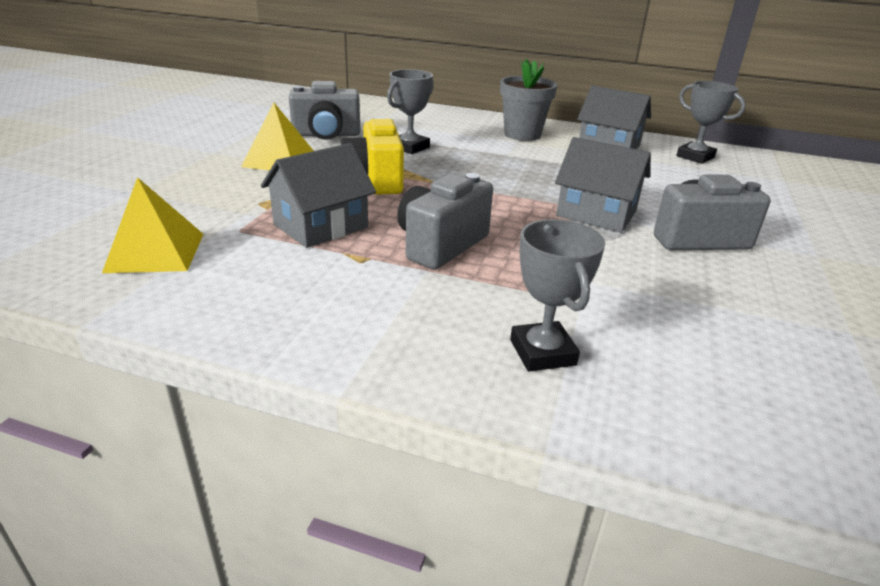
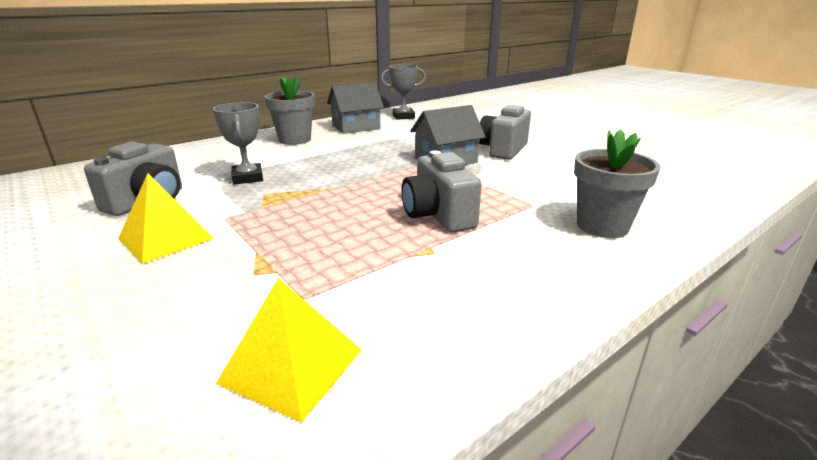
camera: 55 degrees left, 5 degrees down
(321, 226) = (349, 253): grey house -> none
(375, 180) = (290, 207): yellow camera -> none
(542, 352) = (602, 226): grey trophy -> grey flower pot

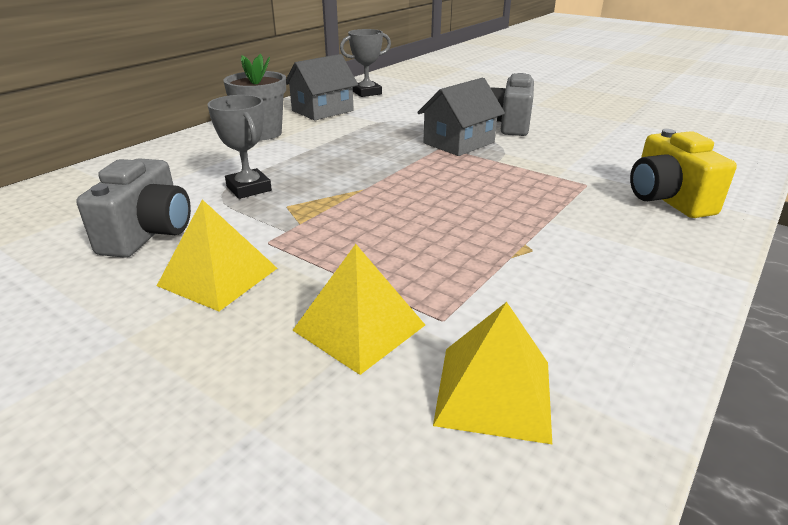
camera: 15 degrees left, 5 degrees up
(232, 292) = (359, 327): none -> yellow pyramid
(438, 215) = (504, 208): grey camera -> none
(602, 226) = (667, 199): grey flower pot -> yellow camera

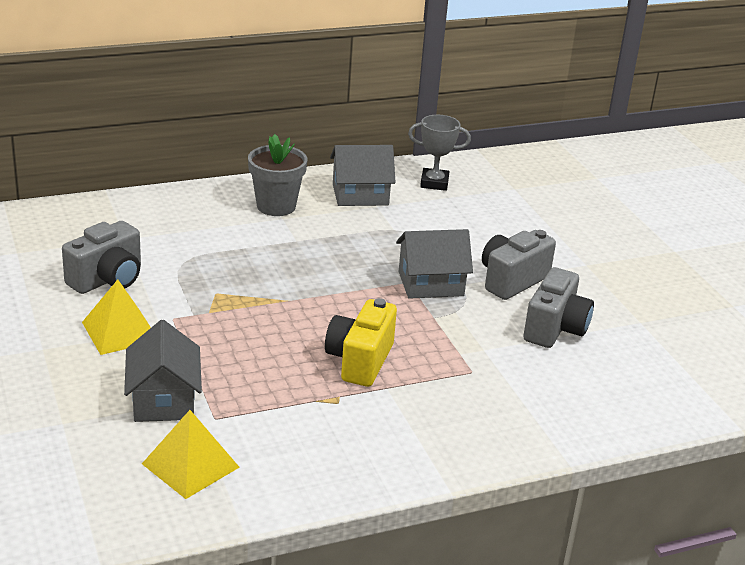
camera: 30 degrees right, 0 degrees up
(249, 188) = (206, 265): grey trophy -> none
(359, 327) = (164, 400): yellow pyramid -> grey house
(585, 141) = (555, 329): none -> grey camera
(667, 199) = (514, 413): yellow camera -> yellow camera (360, 361)

